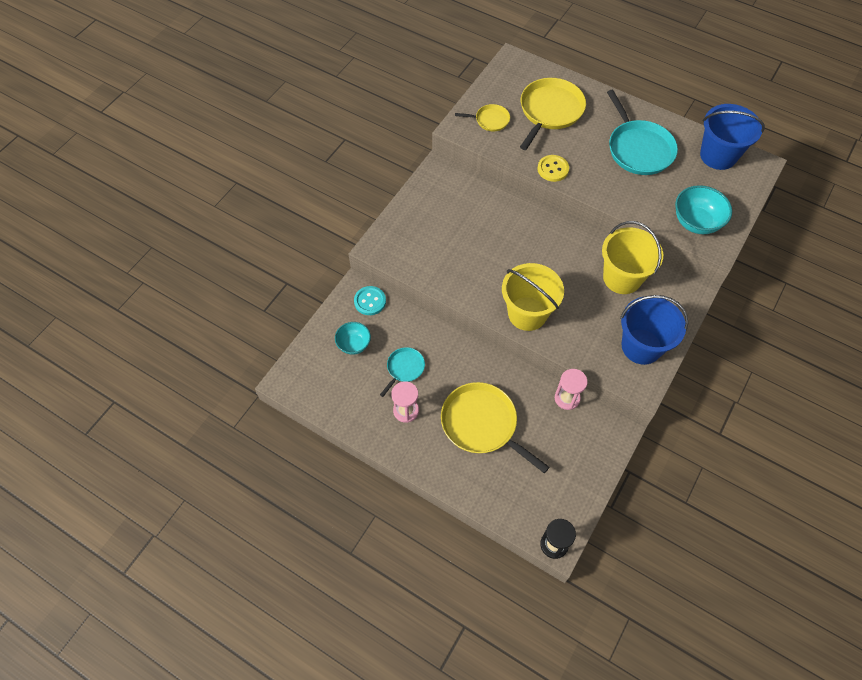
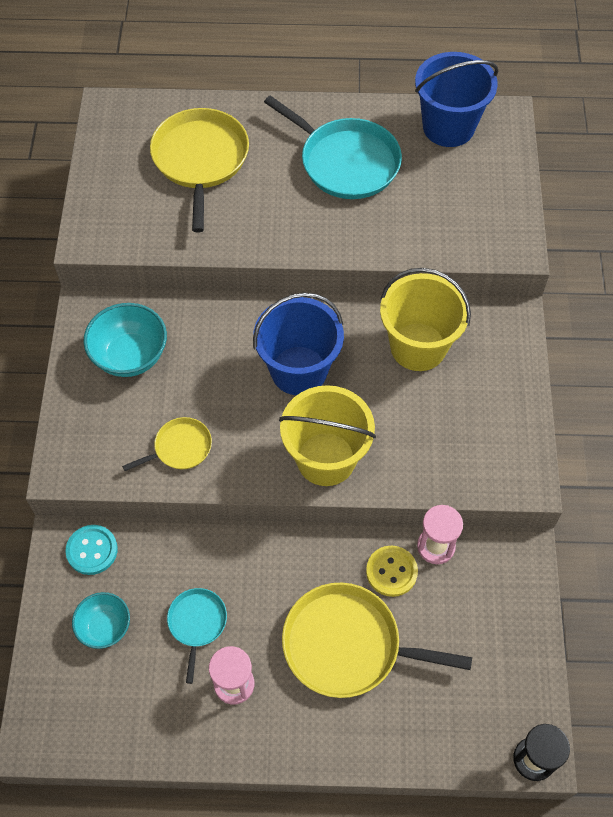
camera: 30 degrees left, 0 degrees up
(490, 120) = (126, 208): yellow pan -> yellow pan (180, 448)
(553, 169) = (251, 241): yellow button -> yellow button (391, 572)
(641, 346) = (494, 428): blue bucket -> blue bucket (299, 370)
(696, 222) = (473, 229): turquoise bowl -> turquoise bowl (130, 356)

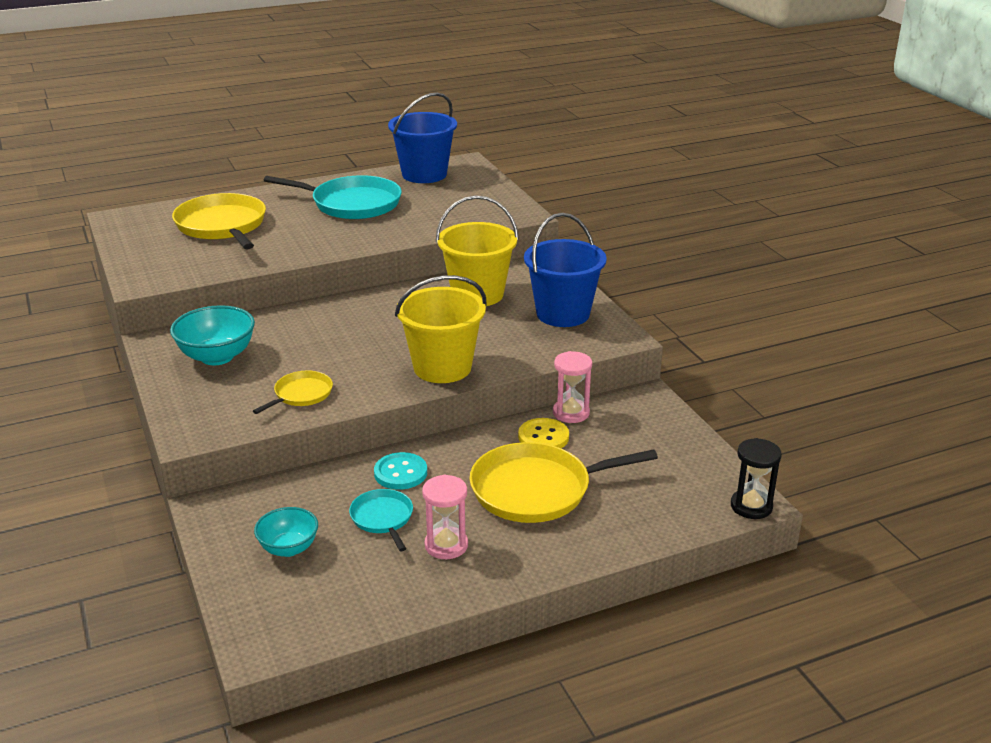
camera: 25 degrees left, 30 degrees down
(92, 550) = (243, 503): turquoise button -> turquoise button (400, 473)
(299, 370) = (383, 328): blue bucket -> blue bucket (563, 314)

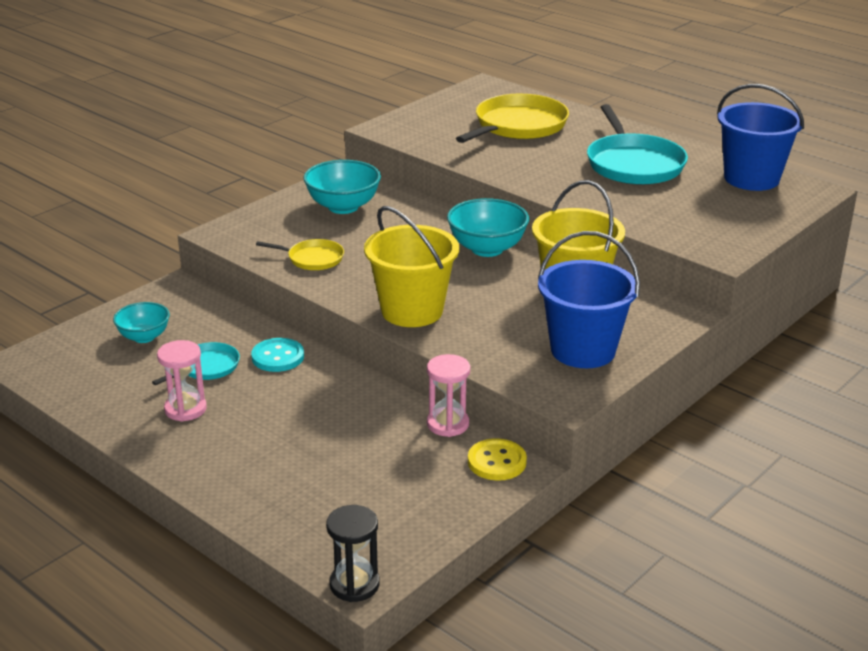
camera: 65 degrees right, 0 degrees up
(373, 310) = (487, 249): none -> turquoise bowl
(536, 489) = (298, 436): yellow pan -> none
(543, 437) = (390, 418): yellow button -> yellow button (497, 462)

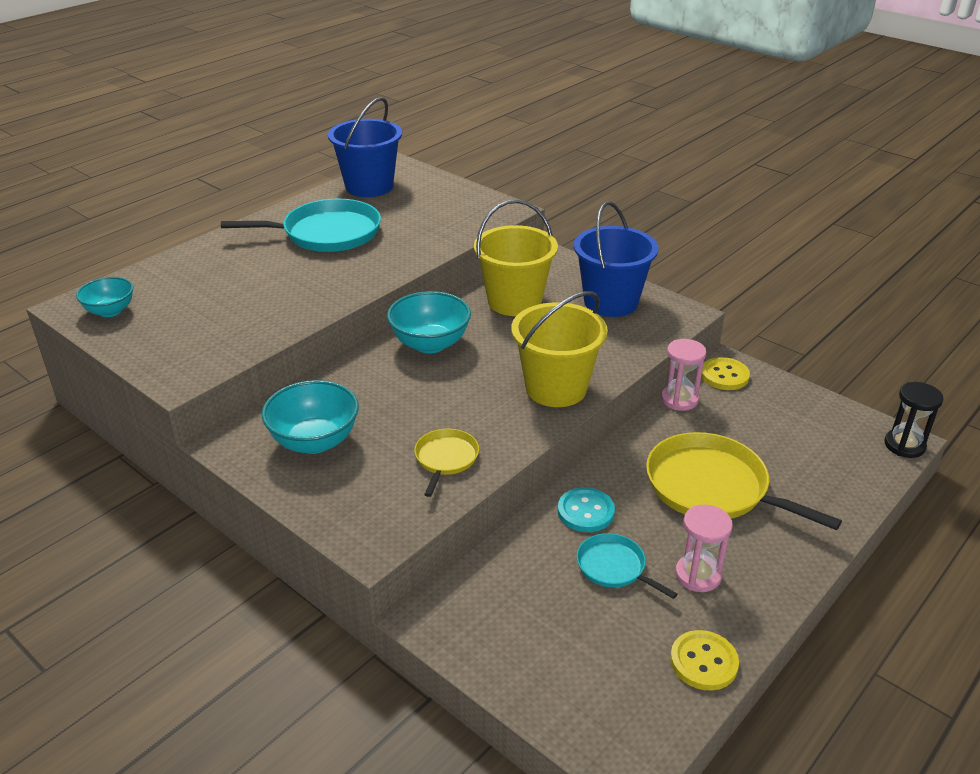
camera: 90 degrees left, 5 degrees up
(92, 402) = (703, 662): none -> yellow button
(144, 337) = (554, 634): turquoise bowl -> turquoise bowl (110, 311)
(518, 126) = (209, 289): yellow pan -> yellow pan (712, 487)

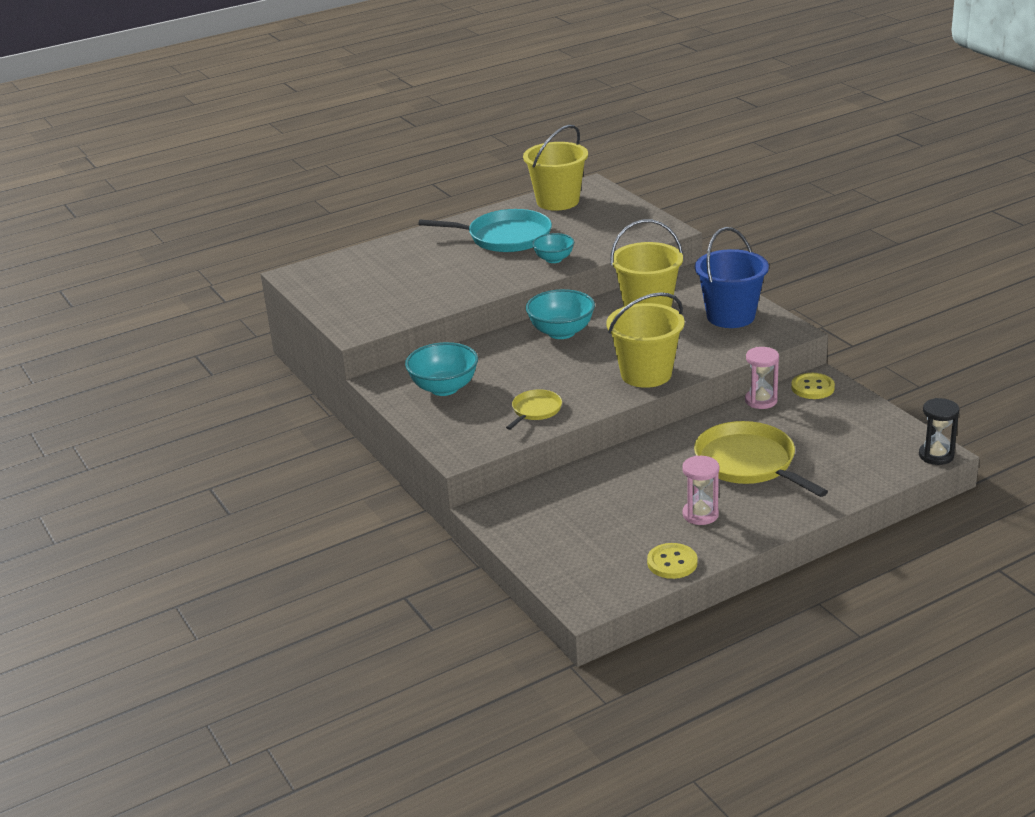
camera: 20 degrees right, 5 degrees down
(110, 311) = (319, 280): turquoise bowl -> turquoise bowl (554, 259)
(369, 186) = (557, 201): blue bucket -> yellow bucket
(585, 511) = (637, 465): turquoise button -> none
(614, 567) = (639, 501): turquoise pan -> none

